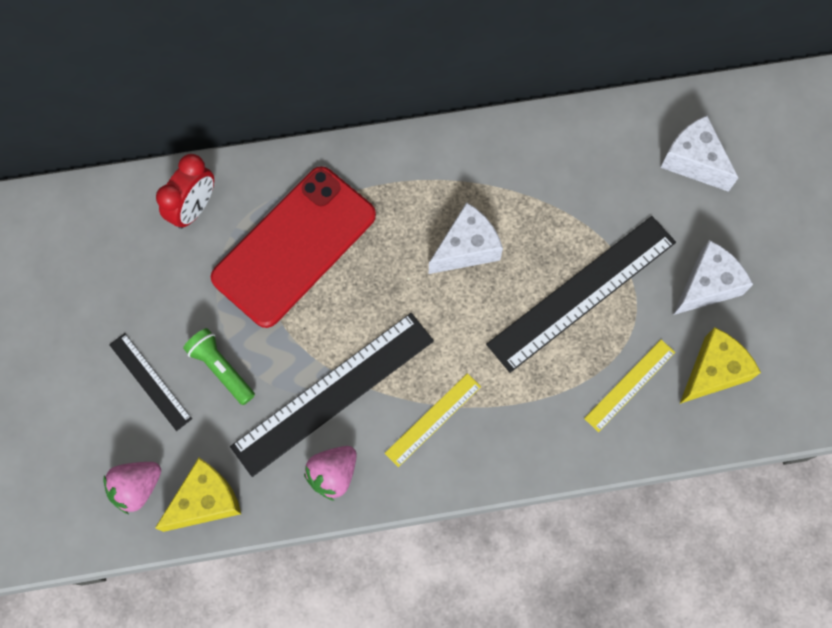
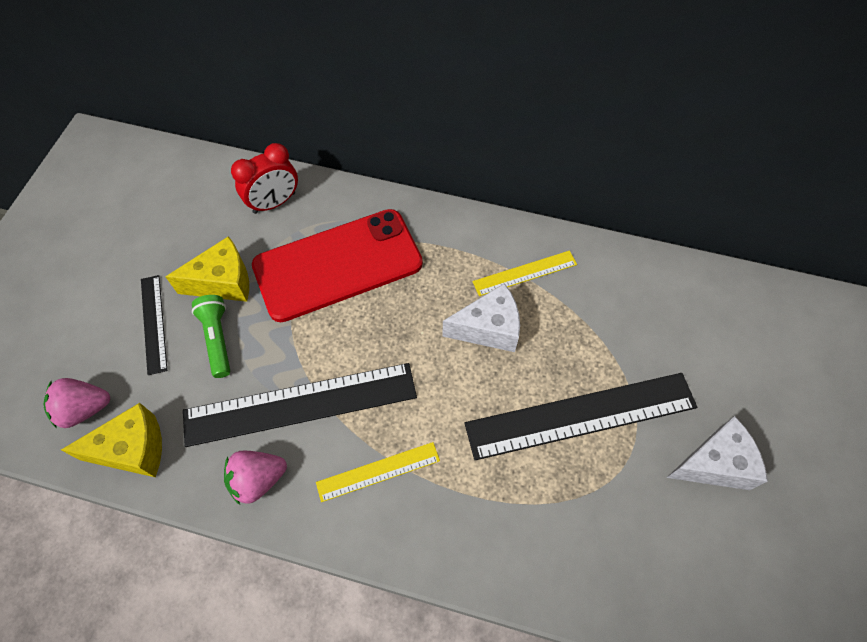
camera: 25 degrees right, 10 degrees down
(629, 385) = (591, 529): yellow ruler -> yellow ruler (525, 273)
(693, 161) = (744, 340): white cheese -> none
(713, 371) = (687, 556): yellow cheese -> yellow cheese (223, 282)

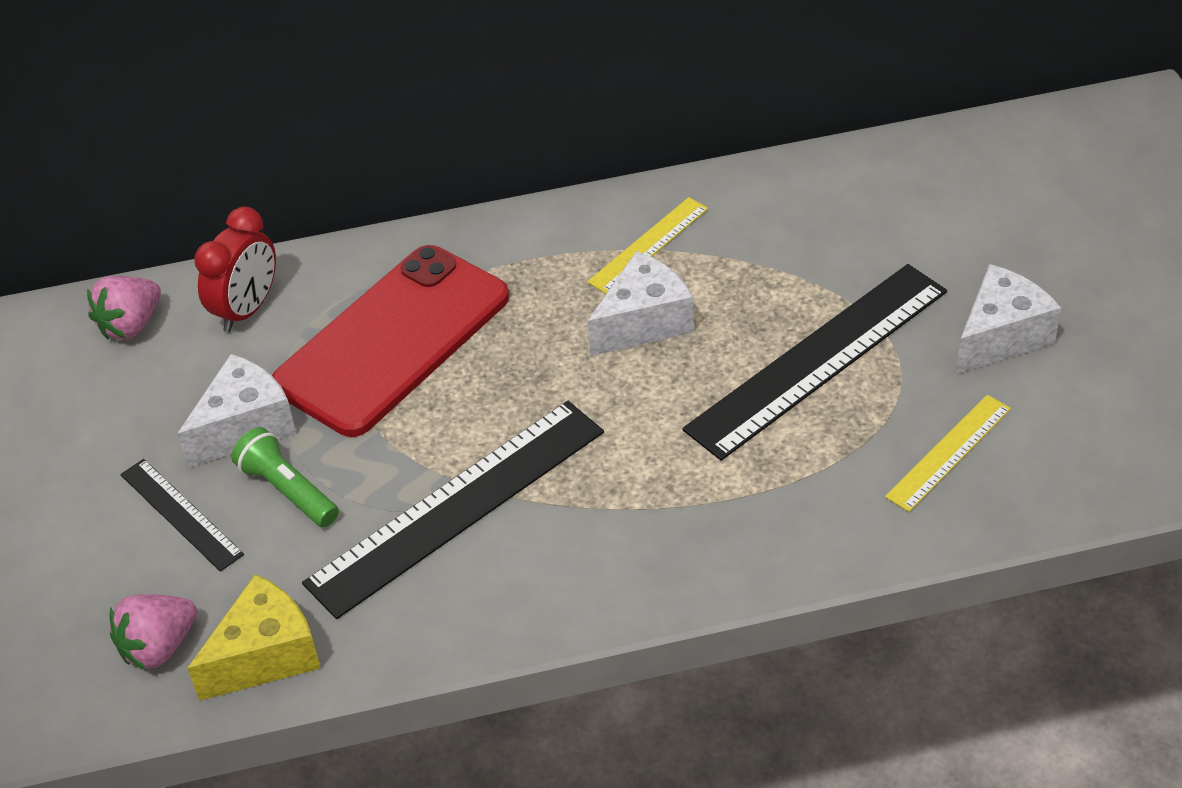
camera: 25 degrees left, 15 degrees down
(223, 282) = (245, 427): yellow cheese -> white cheese
(258, 479) = (461, 606): pink strawberry -> pink strawberry (131, 325)
(378, 471) = (610, 526): yellow ruler -> yellow ruler (948, 452)

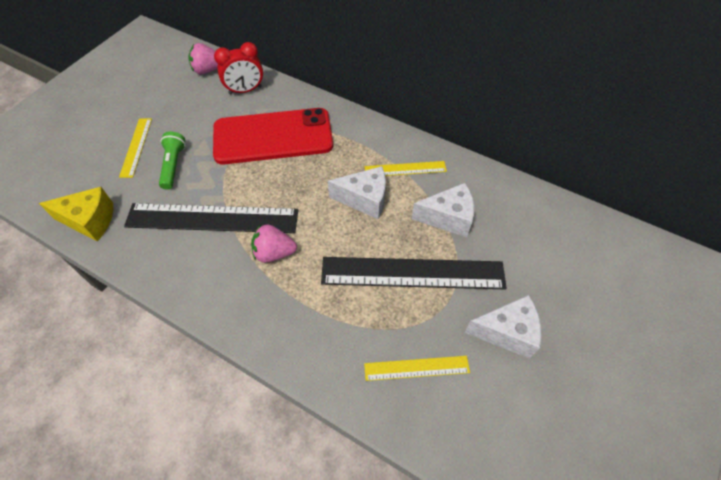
camera: 40 degrees right, 10 degrees up
(159, 647) = (70, 189): pink strawberry -> pink strawberry (274, 253)
(181, 514) = (136, 147): black ruler -> yellow ruler
(245, 427) = (191, 131): white cheese -> white cheese (448, 218)

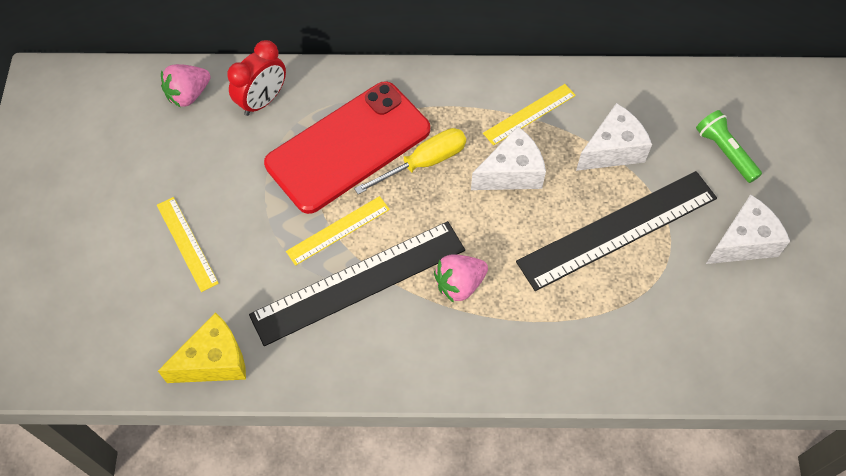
camera: 30 degrees left, 5 degrees up
(173, 165) = (256, 243): green flashlight -> green flashlight (724, 152)
(312, 167) = (424, 162): none -> yellow screwdriver
(416, 368) = (685, 323): yellow ruler -> yellow ruler (338, 230)

